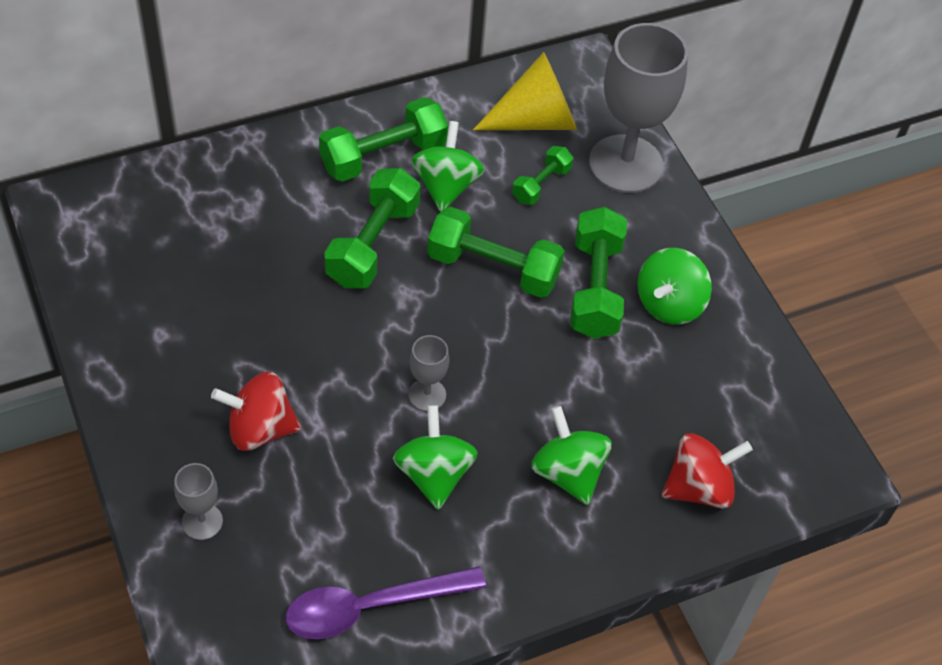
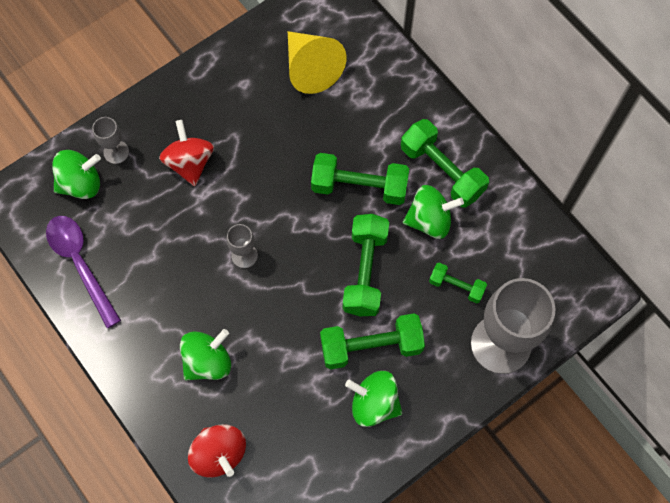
camera: 80 degrees right, 15 degrees up
(434, 474) = (184, 276): green spinning top -> green spinning top (81, 183)
(535, 120) = (520, 267): yellow cone -> yellow cone (311, 68)

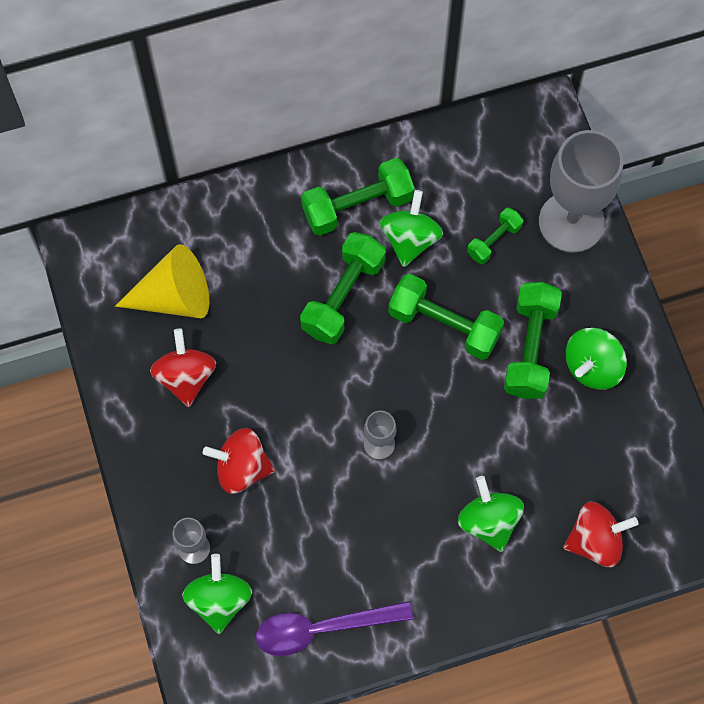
camera: 70 degrees left, 0 degrees up
(249, 99) = (186, 377): none -> red spinning top

